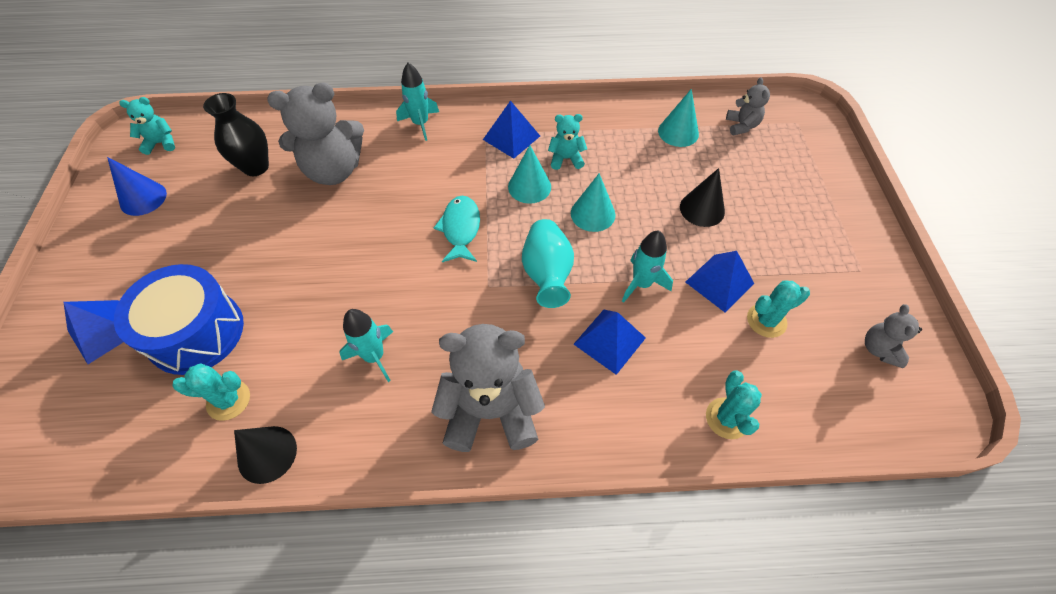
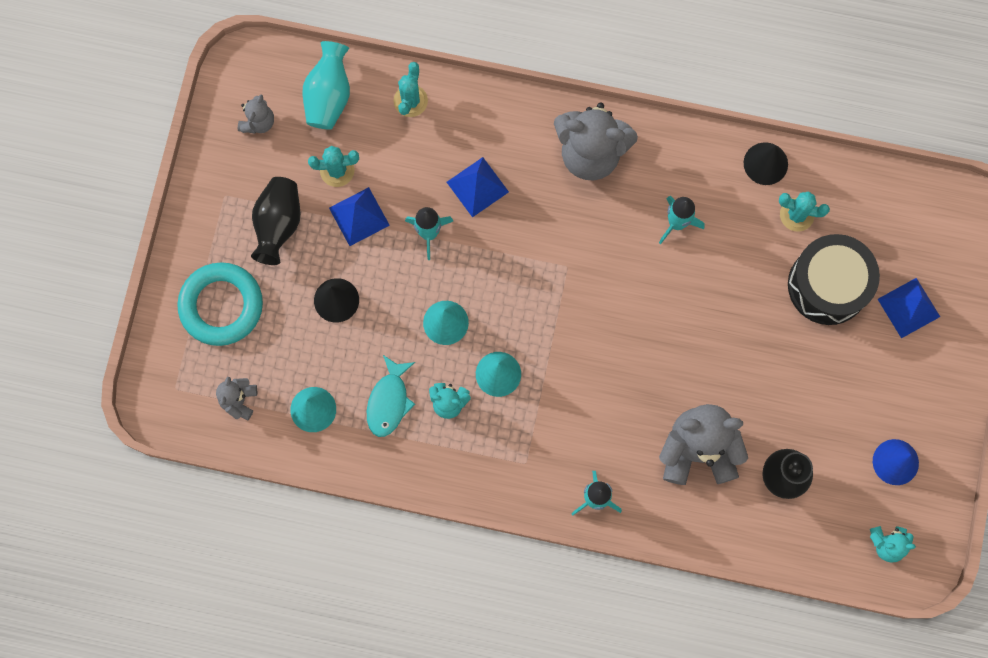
camera: 165 degrees left, 20 degrees up
(196, 332) = (828, 285): blue drum -> black drum
(460, 229) = (579, 338): turquoise fish -> turquoise fish (389, 401)
(511, 137) = (499, 450): blue pyramid -> none
(547, 274) = (510, 265): turquoise vase -> turquoise vase (329, 96)
(793, 257) = (278, 224): none -> black vase
(800, 183) = (221, 306): none -> turquoise ring

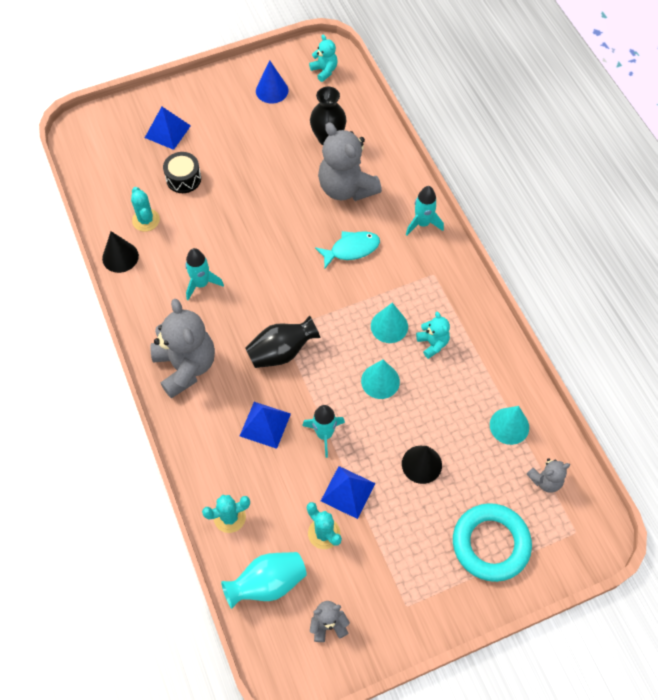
camera: 125 degrees left, 15 degrees down
(278, 224) = (398, 547): black vase -> black vase (281, 352)
(389, 401) = (463, 381): turquoise fish -> turquoise fish (351, 249)
(828, 285) = (183, 179): black drum -> black drum, size x0.57

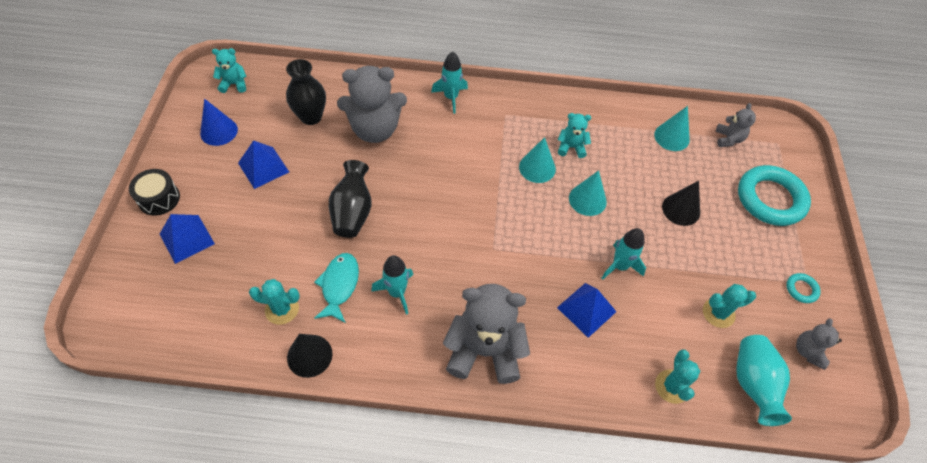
camera: 65 degrees left, 5 degrees down
(183, 179) = (258, 251): black drum -> black drum (159, 198)
(281, 352) = (516, 259): black vase -> black vase (352, 212)
(348, 492) = (685, 275): blue pyramid -> blue pyramid (263, 167)
(351, 249) = (442, 156): turquoise fish -> turquoise fish (339, 285)
(395, 602) = (801, 289): none -> turquoise ring

